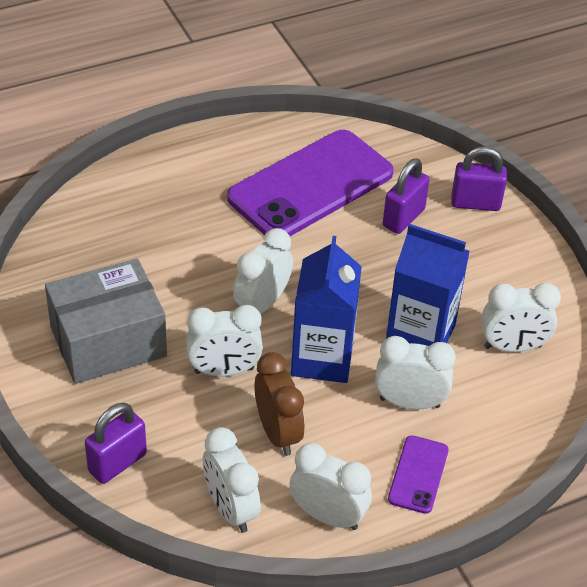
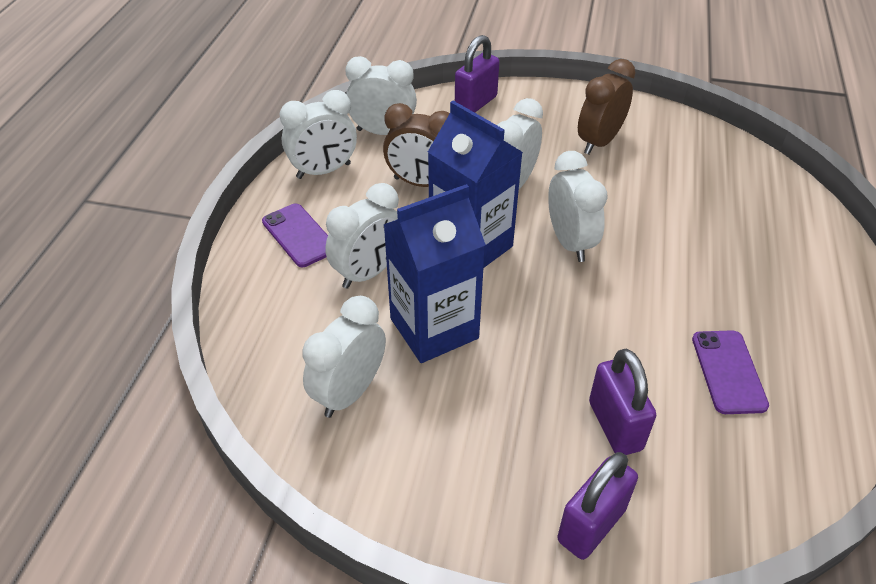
camera: 130 degrees right, 0 degrees up
(108, 341) = (599, 142): grey box -> brown clock
(117, 463) = (475, 103): purple padlock -> purple padlock turned 45 degrees clockwise
(311, 186) = (728, 372): purple phone -> purple phone, size x0.44

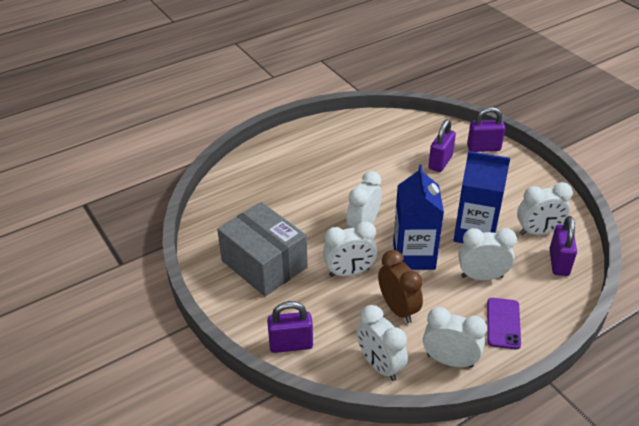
camera: 135 degrees left, 5 degrees down
(285, 358) = (559, 262): none -> purple padlock
(599, 142) = (264, 264): brown clock -> grey box
(728, 372) = (374, 150): purple phone -> none

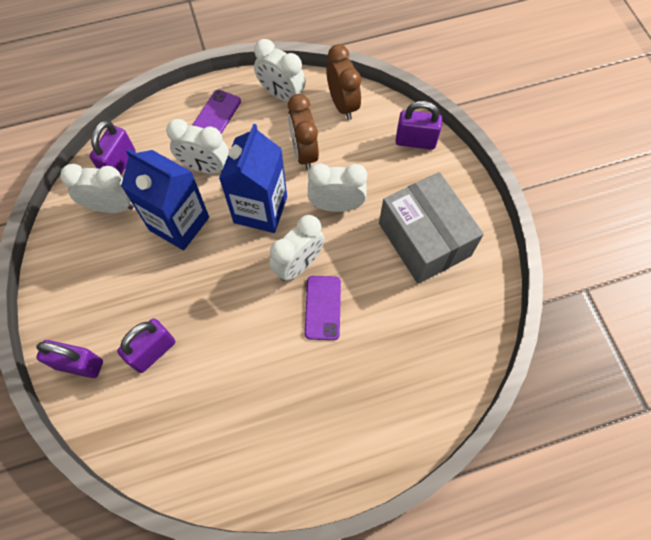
camera: 165 degrees left, 25 degrees up
(333, 206) = (323, 307): none -> purple phone
(380, 365) = (342, 104): white clock -> brown clock

